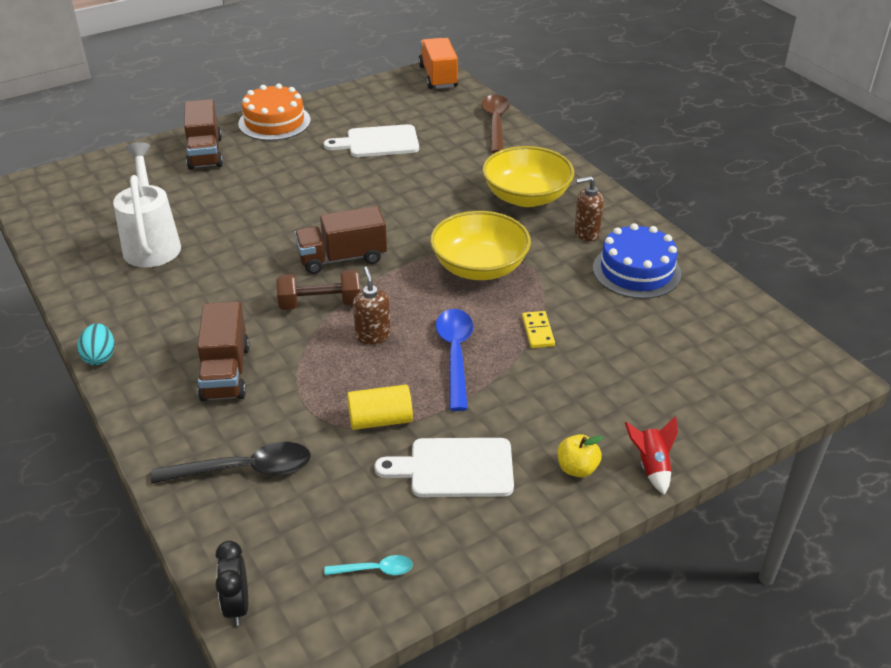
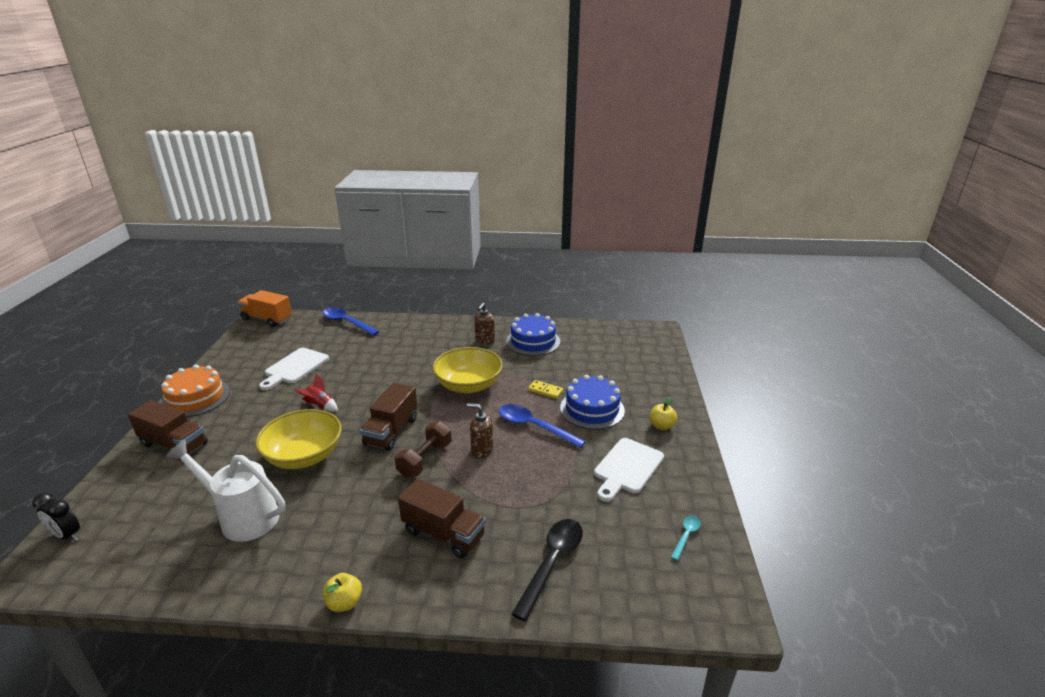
camera: 55 degrees left, 10 degrees down
(100, 357) = (344, 603): turquoise egg -> yellow apple
(237, 605) = (677, 617): black clock -> black clock (67, 535)
(380, 420) = (561, 479): yellow cylinder -> none
(495, 123) = (346, 322): brown spoon -> blue spoon
(526, 197) = (428, 343): yellow bowl -> yellow bowl (304, 456)
(544, 388) = (592, 409): none -> blue cake
(651, 466) = (678, 403): red rocket -> red rocket (319, 406)

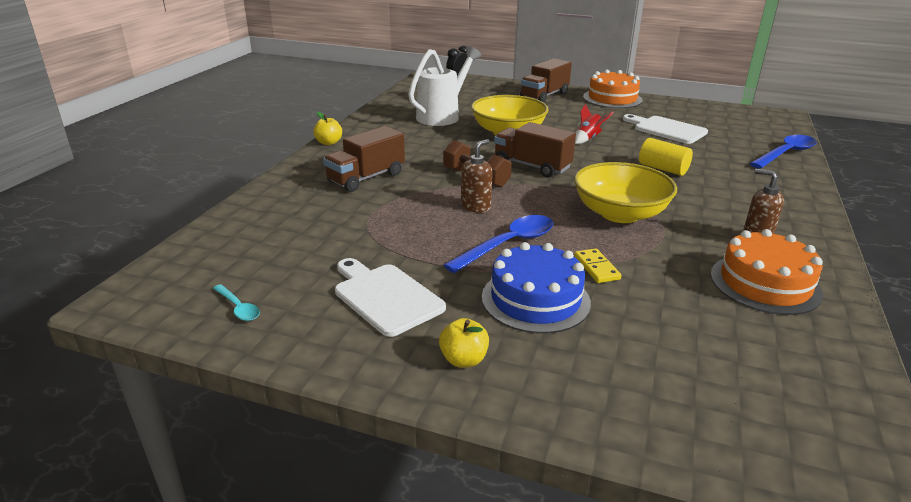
camera: 105 degrees right, 0 degrees up
(267, 319) = (779, 118): orange truck -> none
(384, 369) = (663, 169): none -> yellow cylinder
(533, 341) = (765, 284): blue cake -> orange cake
(545, 391) = (596, 268): yellow domino -> yellow domino turned 60 degrees counterclockwise
(552, 562) = (286, 219): black spoon -> none

